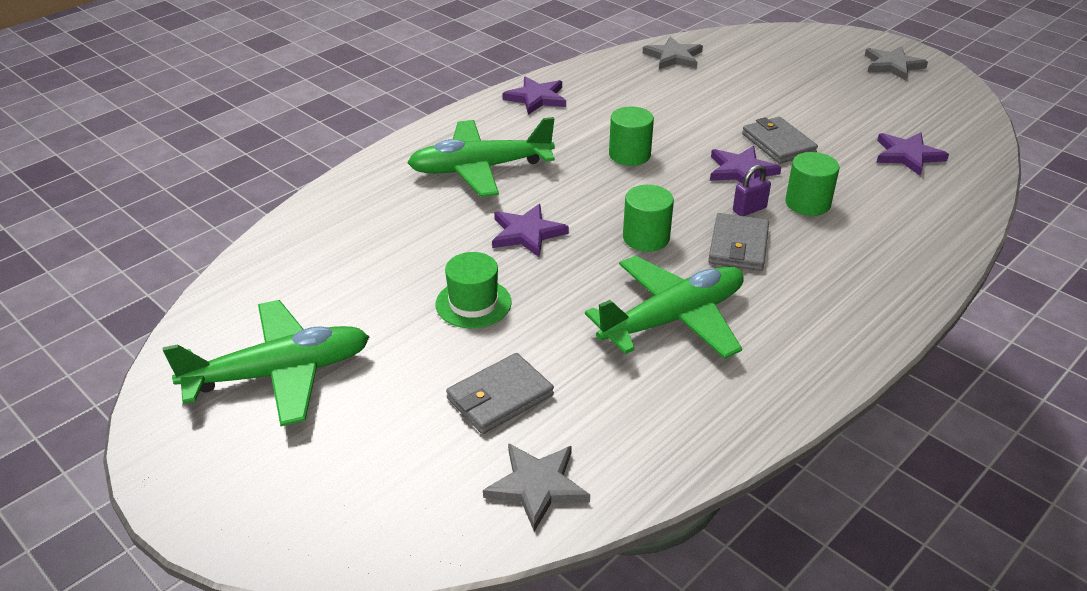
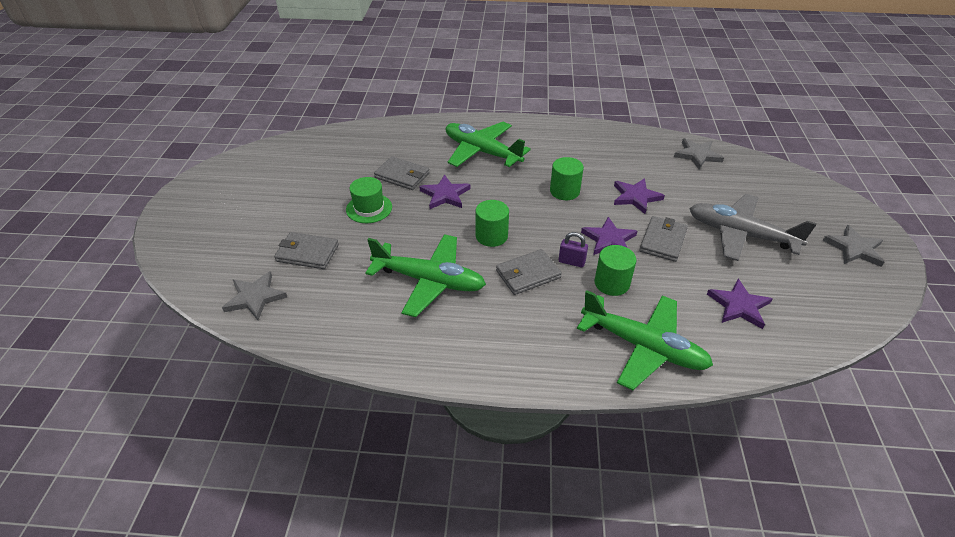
camera: 50 degrees right, 5 degrees up
(280, 373) = (265, 183): green plane -> green plane (643, 347)
(441, 247) = (402, 176): none -> grey wallet
(536, 98) = (573, 134): purple star -> purple star (635, 197)
(815, 102) = (740, 234): none -> grey plane

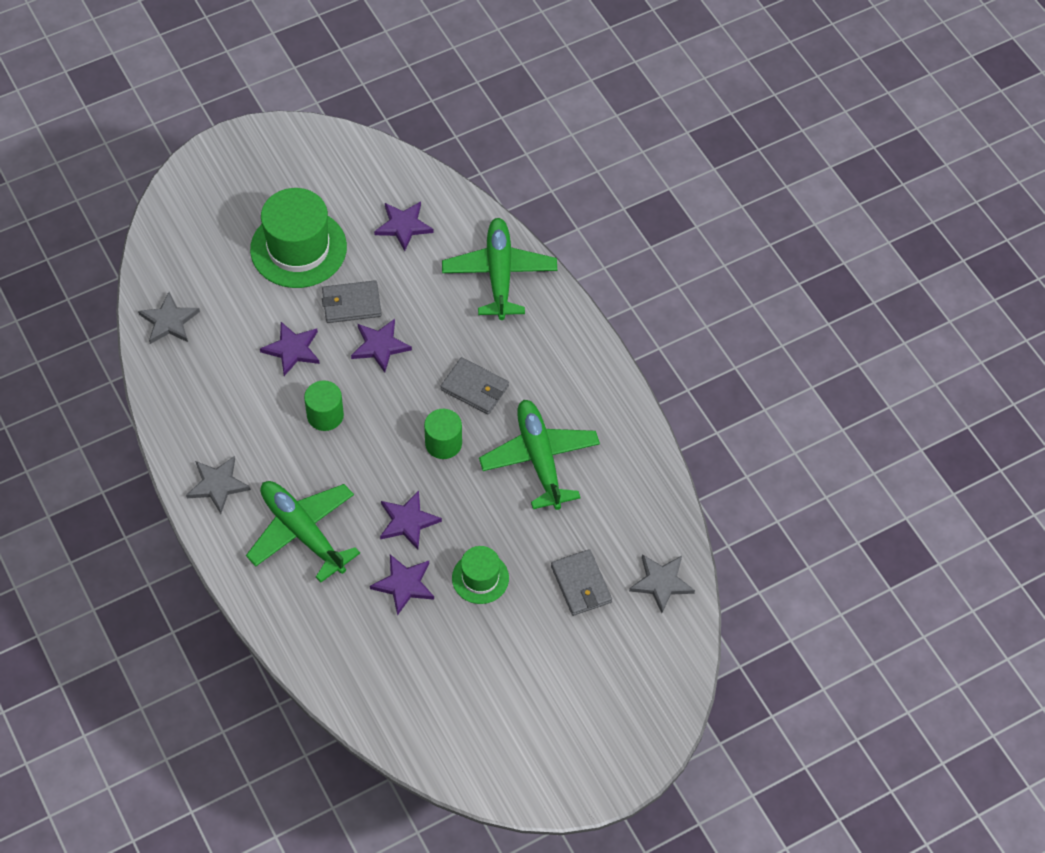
camera: 125 degrees left, 15 degrees up
(402, 176) = (404, 584): grey wallet -> purple star
(481, 152) = (302, 532): green plane -> green plane turned 135 degrees clockwise
(571, 262) = (433, 362): purple padlock -> none
(612, 283) = (440, 321): green cylinder -> none
(740, 234) = (298, 248): grey plane -> green hat
(854, 248) = (262, 162): grey star -> grey star (218, 485)

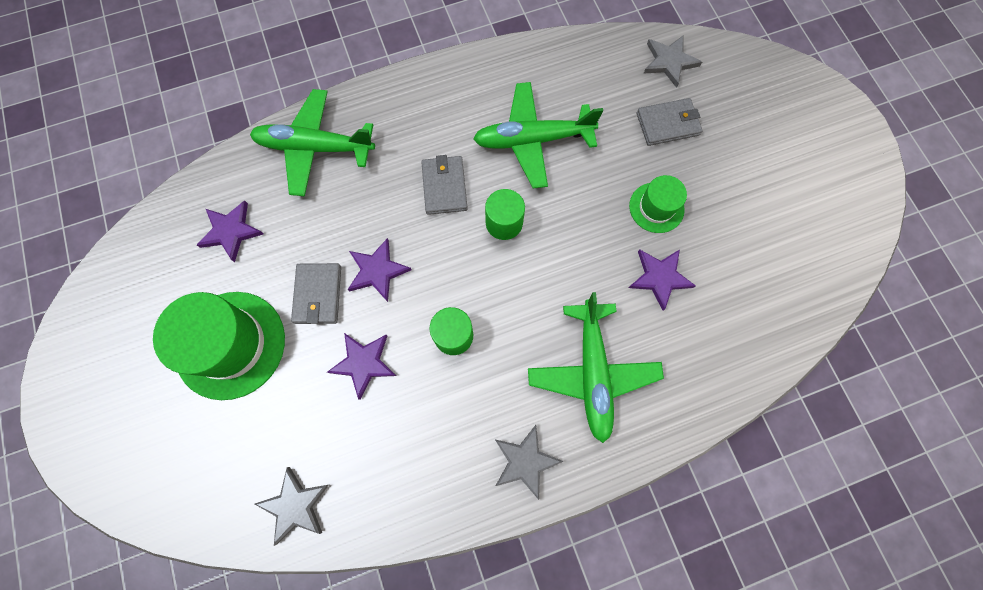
camera: 80 degrees left, 15 degrees up
(302, 532) = (592, 373): green plane -> green plane turned 60 degrees counterclockwise
(408, 521) = (589, 266): purple star -> none
(474, 388) = (444, 187): grey wallet -> grey wallet turned 45 degrees counterclockwise

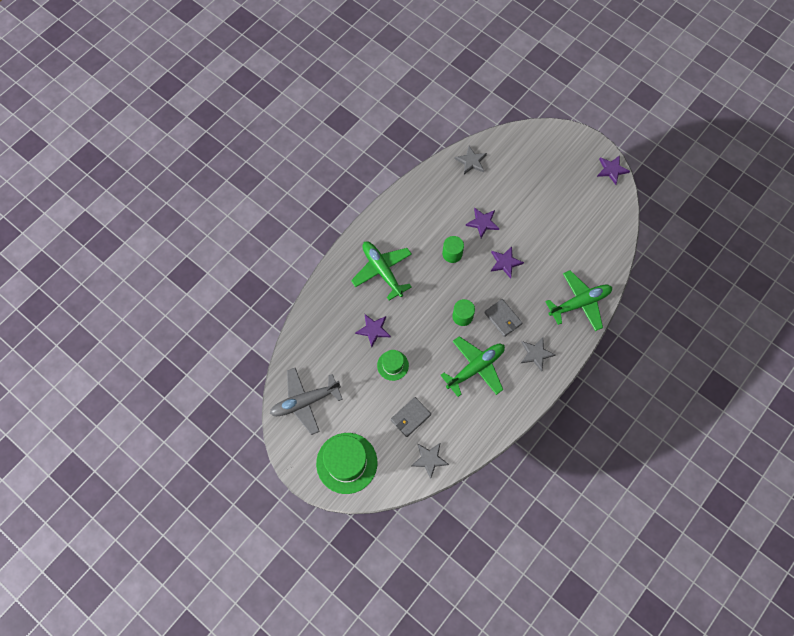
camera: 150 degrees right, 5 degrees down
(230, 344) = (544, 200): green hat -> green hat (346, 463)
(231, 231) = (584, 244): purple star -> purple star (611, 170)
(318, 295) = (523, 238): grey wallet -> none
(525, 461) = (391, 222): grey star -> grey star (536, 354)
(821, 224) = (305, 402): none -> grey plane

